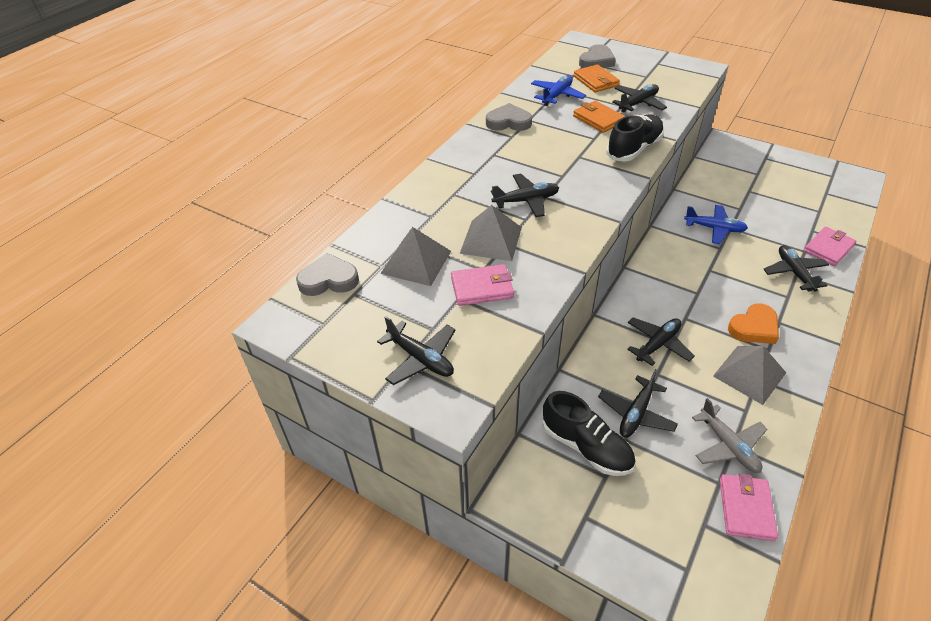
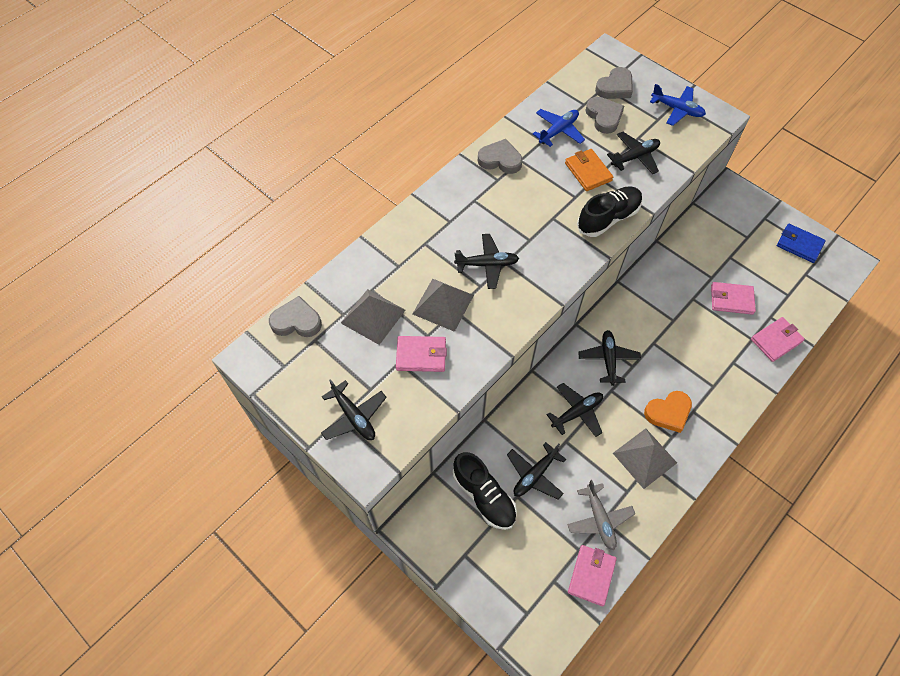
camera: 10 degrees right, 15 degrees up
(595, 81) = (604, 117): orange wallet -> grey heart
(714, 228) = (677, 296): blue plane -> blue plane (677, 109)
(768, 223) = (731, 299): none -> pink wallet
(794, 273) = (731, 361): black plane -> black plane (608, 359)
(808, 172) = (799, 245): none -> blue wallet

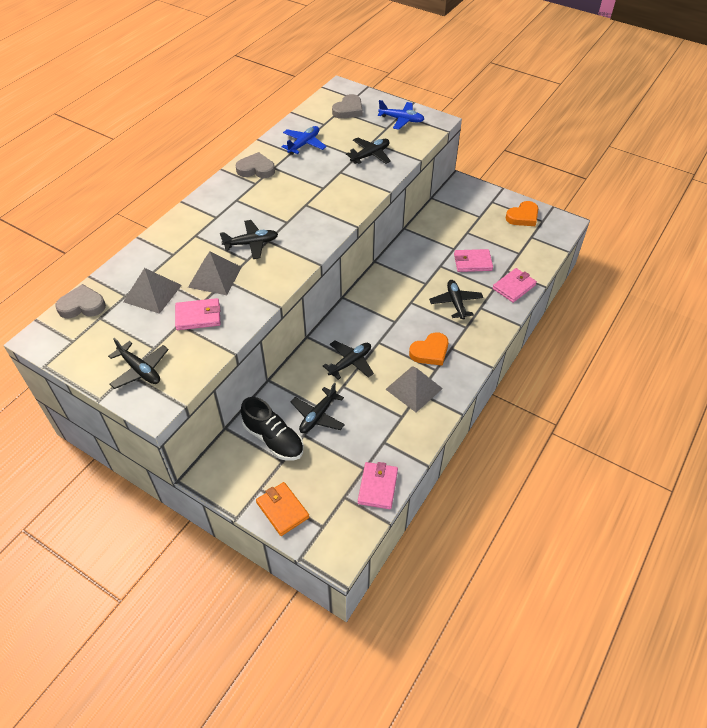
camera: 10 degrees left, 10 degrees down
(588, 172) = (332, 169): orange wallet -> orange wallet (282, 510)
(599, 519) = (379, 442): grey plane -> none
(604, 117) = (341, 131): grey heart -> none
(608, 218) = (352, 199): black shoe -> none
(608, 359) = (373, 319): black plane -> black plane (455, 303)
(799, 245) = (523, 217): blue wallet -> orange heart

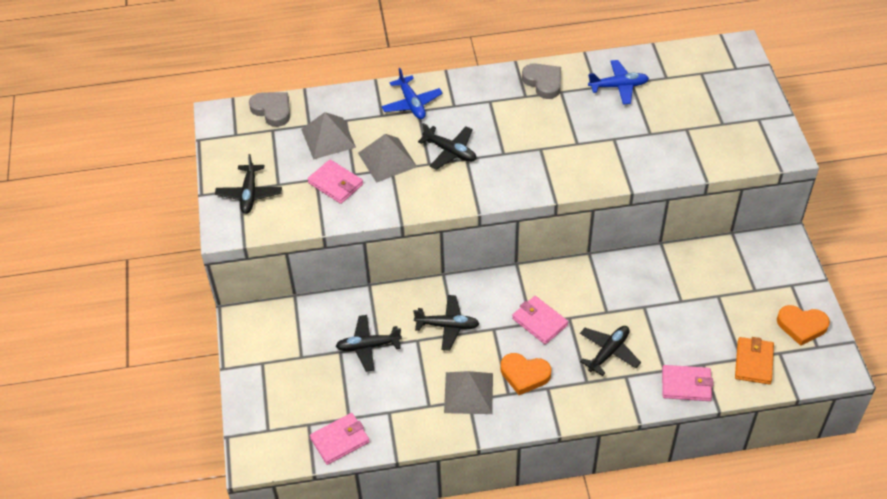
camera: 50 degrees right, 0 degrees up
(273, 439) = (315, 335): black shoe -> none
(282, 510) = (257, 392): orange wallet -> orange wallet (753, 362)
(348, 110) = (711, 78): grey heart -> none
(370, 155) = (665, 142): black plane -> none
(401, 120) = (750, 125): blue plane -> blue plane (412, 103)
(472, 262) = (680, 329): pink wallet -> pink wallet (539, 322)

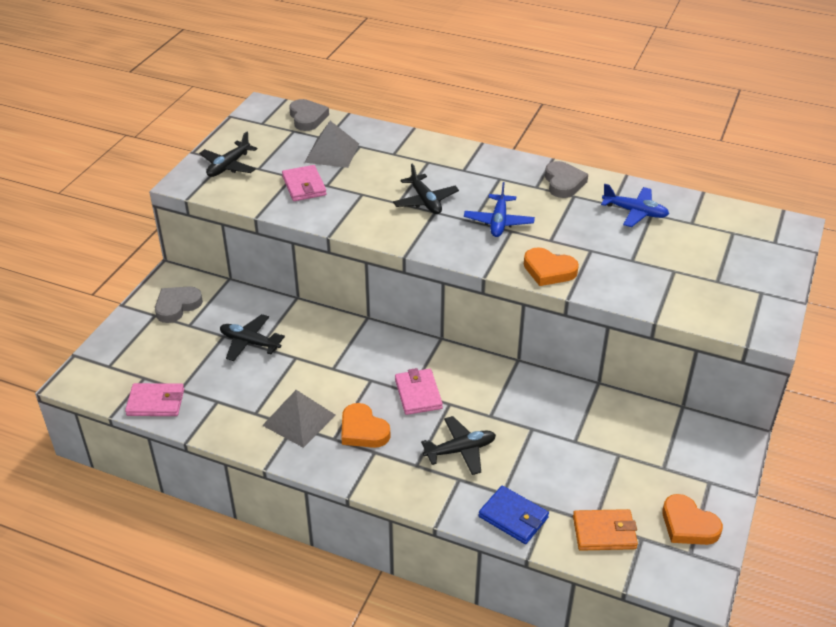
camera: 30 degrees right, 10 degrees down
(274, 344) = (177, 306): none -> grey heart
(387, 159) = (365, 186): grey pyramid -> none
(412, 103) = (427, 155): blue plane -> blue plane (498, 222)
(447, 326) = (332, 359): black plane -> none
(598, 173) = (549, 270): none -> orange heart
(686, 385) = (513, 517): pink wallet -> blue wallet
(753, 362) = (604, 532): orange wallet -> orange wallet turned 45 degrees clockwise

